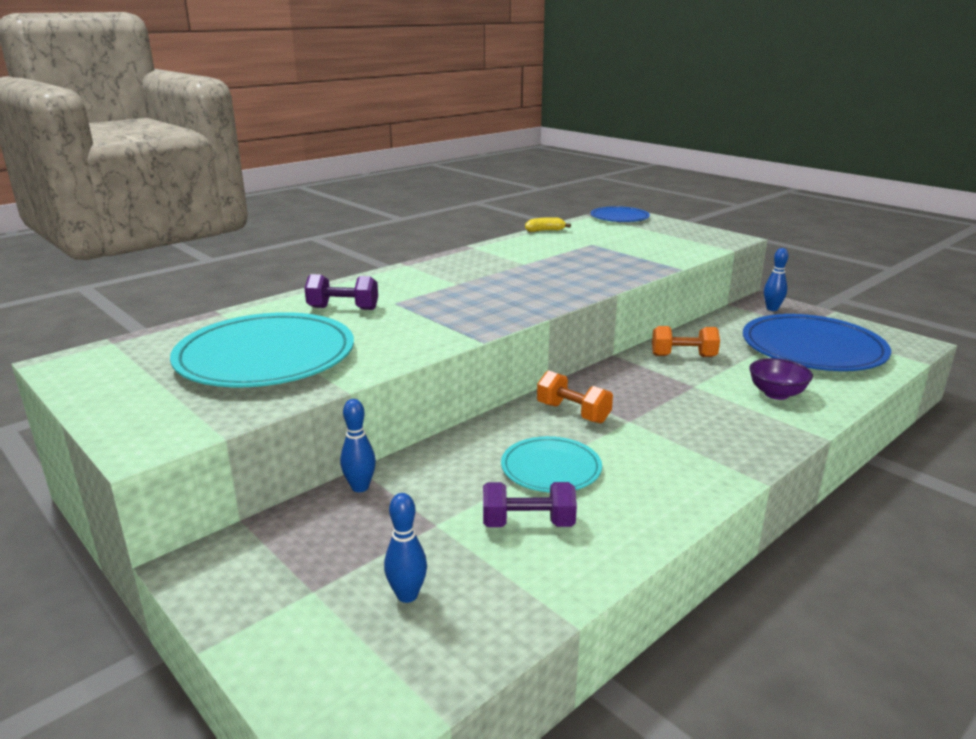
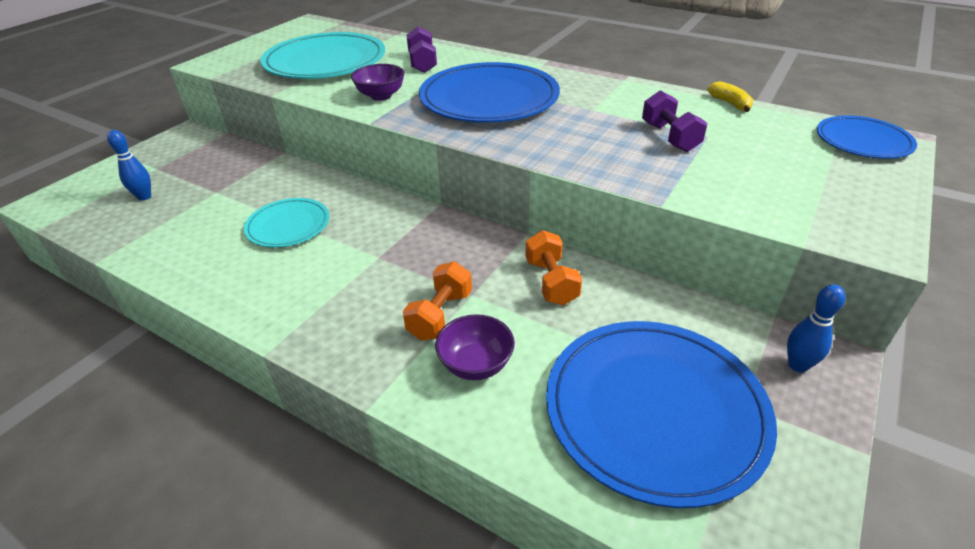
camera: 75 degrees right, 15 degrees up
(360, 487) = (261, 157): blue bowling pin -> none
(416, 333) = (381, 96): none -> purple bowl
(469, 291) = (489, 98): none -> blue plate
(528, 523) = (212, 226): purple dumbbell -> purple dumbbell (669, 137)
(573, 413) = (385, 224): orange dumbbell -> orange dumbbell (440, 315)

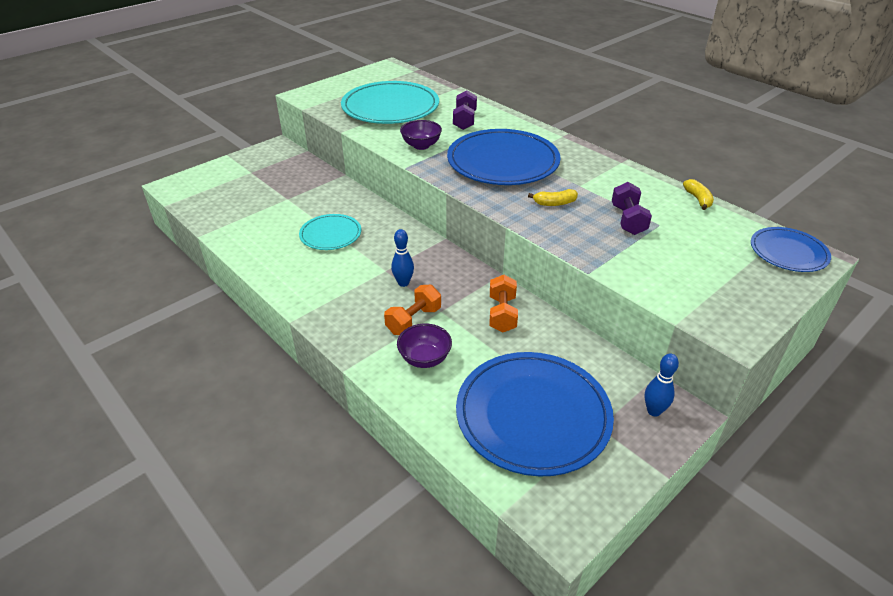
camera: 15 degrees right, 0 degrees up
(144, 197) = (238, 193): blue bowling pin -> blue bowling pin (403, 283)
(574, 133) = (554, 203): none -> yellow banana

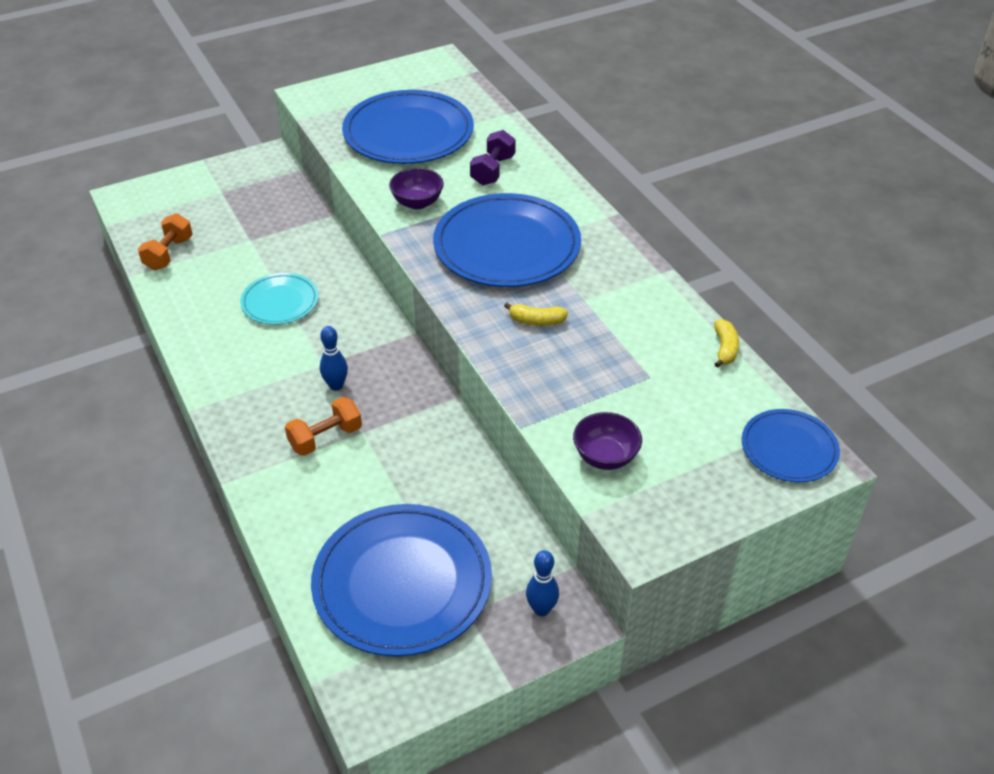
camera: 15 degrees right, 5 degrees up
(390, 107) = (408, 133): turquoise plate -> blue plate
(425, 358) = (316, 488): purple bowl -> purple bowl (605, 456)
(502, 314) = (431, 450): orange dumbbell -> orange dumbbell (169, 253)
(628, 220) = (614, 363): purple dumbbell -> none

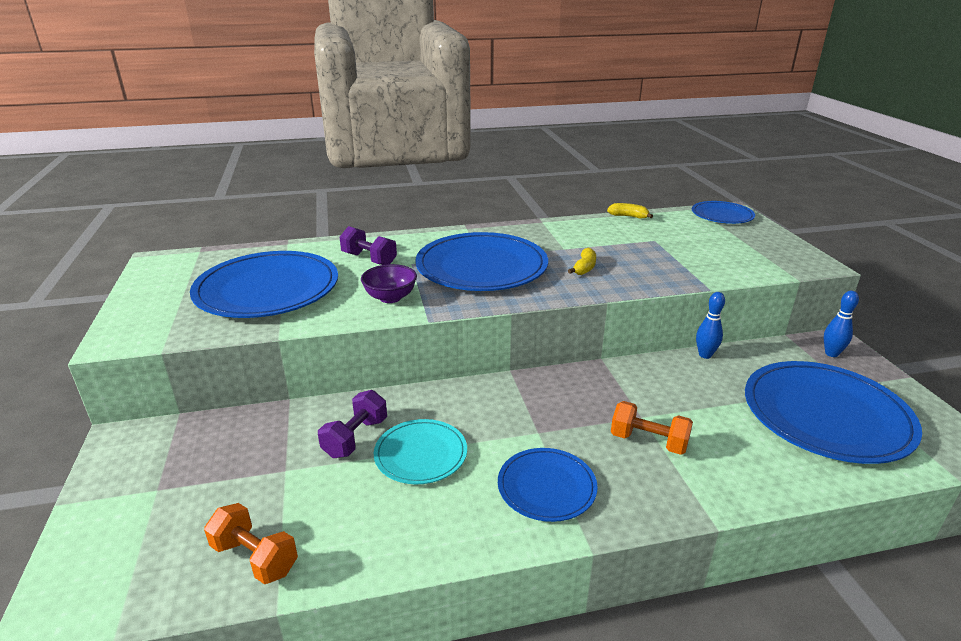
camera: 75 degrees left, 15 degrees down
(254, 378) = (546, 487): none -> blue plate
(293, 263) = (355, 437): none -> purple dumbbell
(325, 438) = (648, 441): orange dumbbell -> orange dumbbell turned 45 degrees counterclockwise
(336, 385) = (573, 426): blue bowling pin -> blue bowling pin (705, 355)
(605, 456) = (738, 265): purple bowl -> none

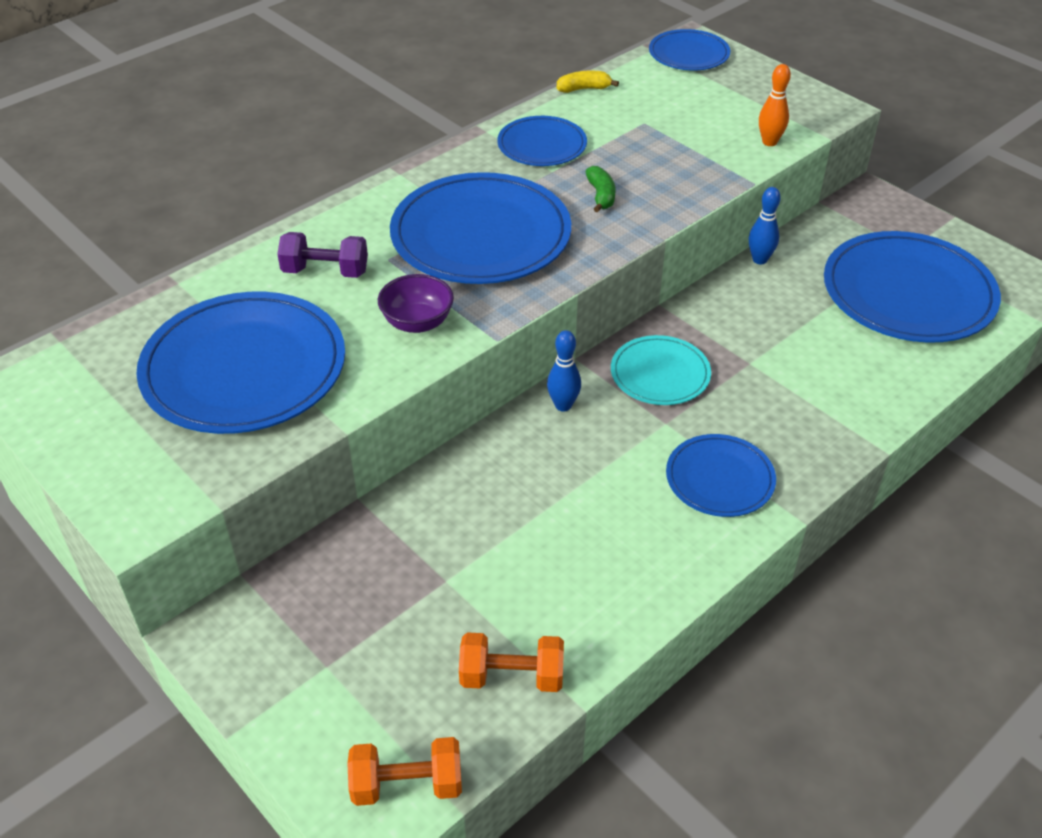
camera: 30 degrees left, 15 degrees up
(355, 437) = (484, 511): purple dumbbell -> none
(421, 454) = (571, 499): turquoise plate -> turquoise plate (660, 374)
(571, 235) = (542, 145): none -> blue plate
(584, 268) = (601, 195): yellow banana -> green banana
(648, 441) = (775, 389): orange dumbbell -> orange dumbbell (407, 784)
(744, 270) = (769, 142): none -> orange bowling pin
(831, 353) = (874, 212): blue bowling pin -> blue bowling pin (563, 405)

